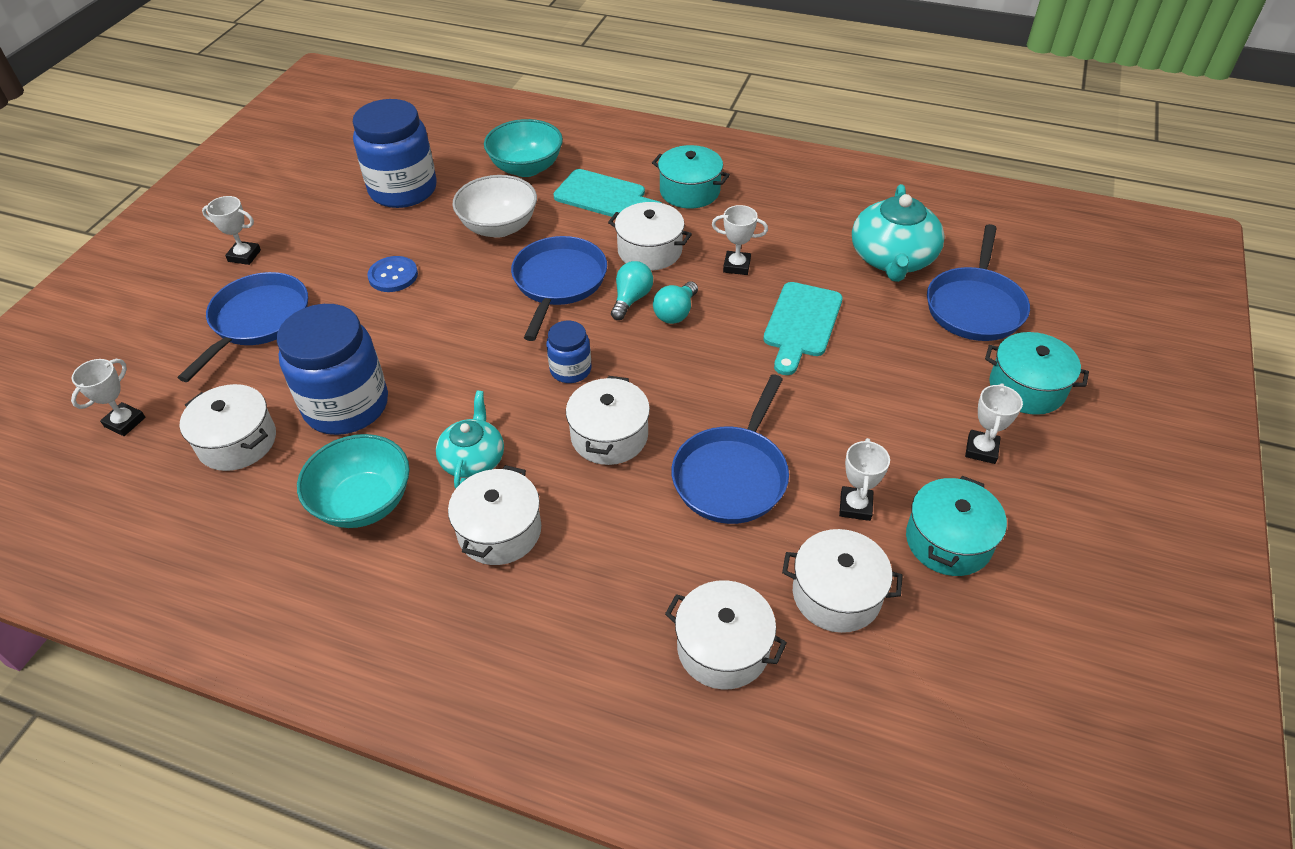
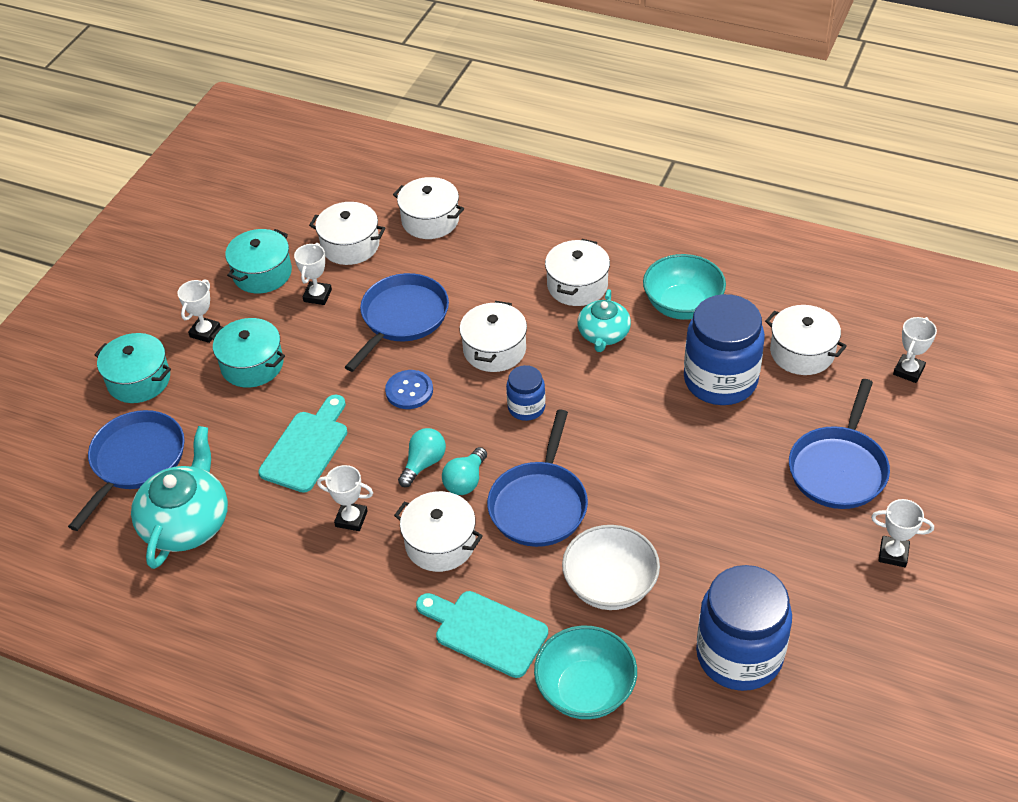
camera: 175 degrees left, 0 degrees up
(393, 276) = (716, 519): blue button -> blue button (409, 391)
(689, 191) = (381, 636): turquoise pot -> turquoise pot (252, 365)

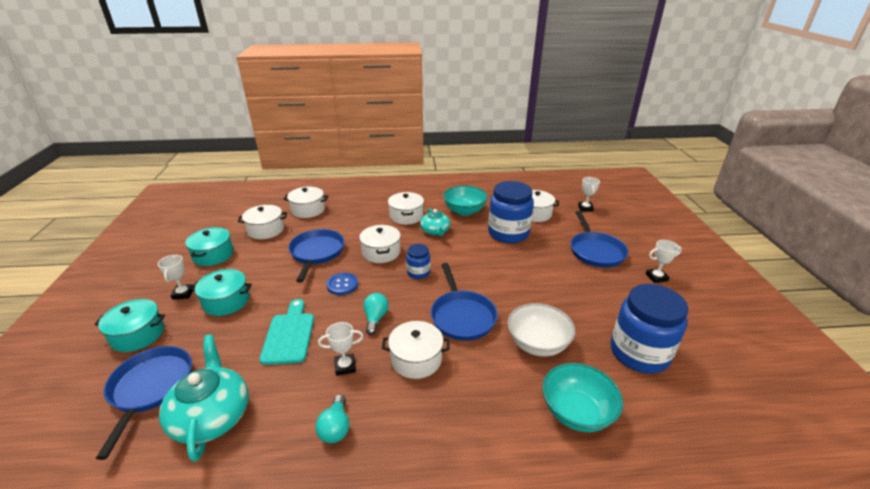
camera: 30 degrees left, 15 degrees down
(317, 296) = (256, 256): white trophy -> none
(465, 481) = (408, 319): turquoise light bulb -> turquoise light bulb (335, 428)
(485, 632) = (485, 402): turquoise cutting board -> none

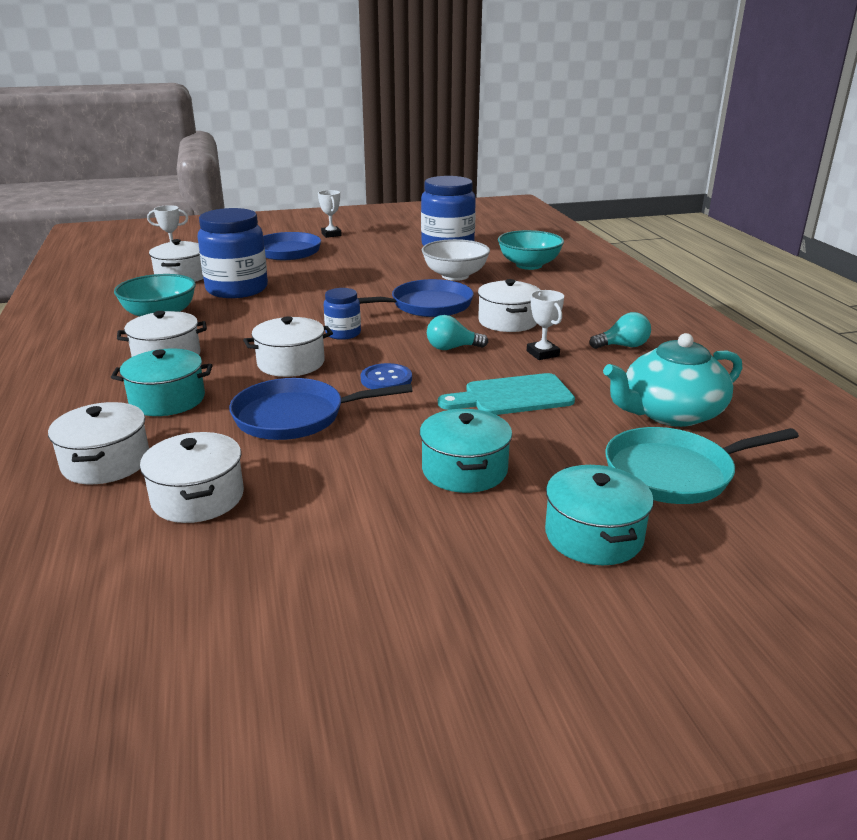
camera: 100 degrees left, 5 degrees down
(151, 388) = (674, 473): blue pan -> turquoise pan
(183, 294) = (462, 529): white trophy -> none
(213, 255) = (312, 540): turquoise pot -> turquoise pot (167, 400)
(435, 231) = (225, 331): turquoise teapot -> none

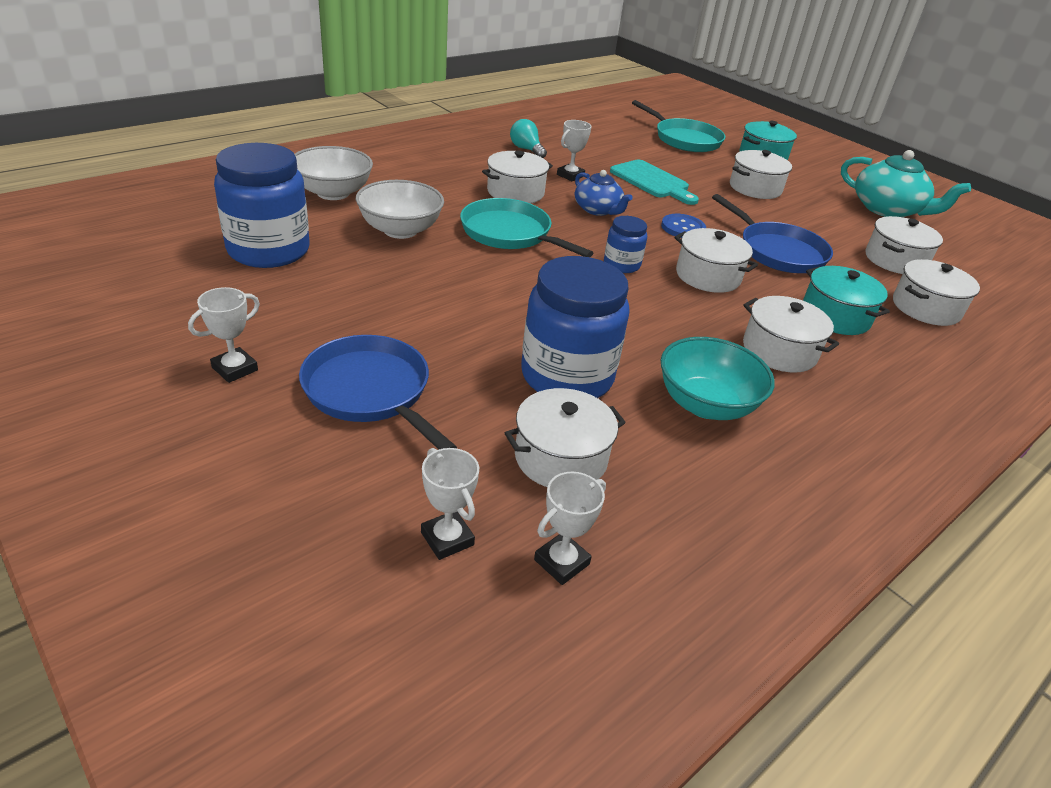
camera: 120 degrees left, 10 degrees up
(129, 266) = (561, 562): none -> white trophy
(427, 306) = (510, 234): blue pan -> turquoise pan
(452, 348) = (598, 210): turquoise light bulb -> blue teapot
(464, 470) = (755, 188): turquoise pot -> white pot
(529, 265) = (333, 193): turquoise bowl -> white bowl
(670, 413) = (618, 138): turquoise teapot -> turquoise teapot (887, 209)

